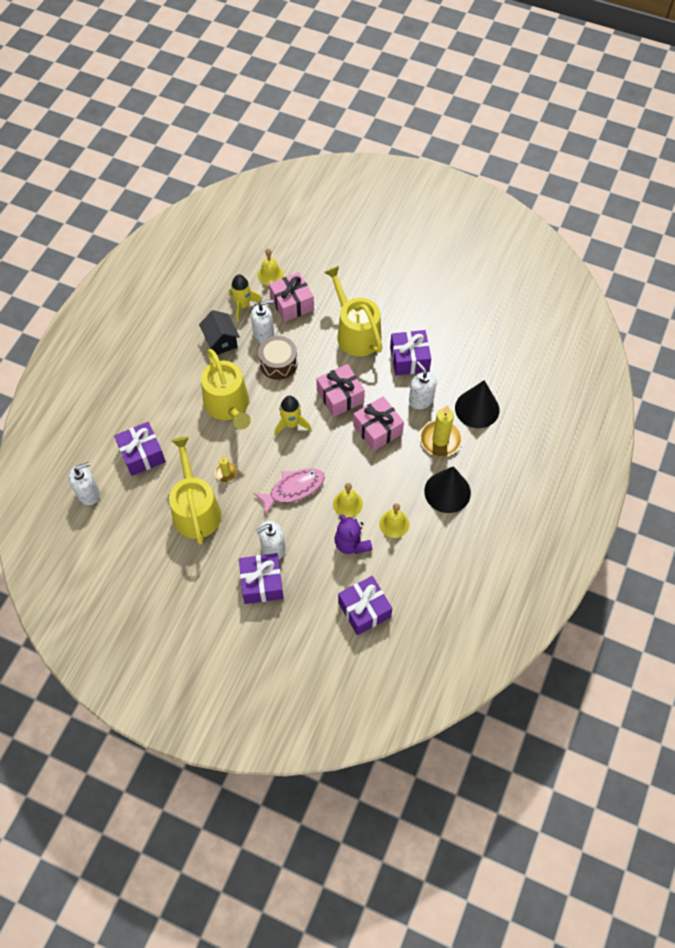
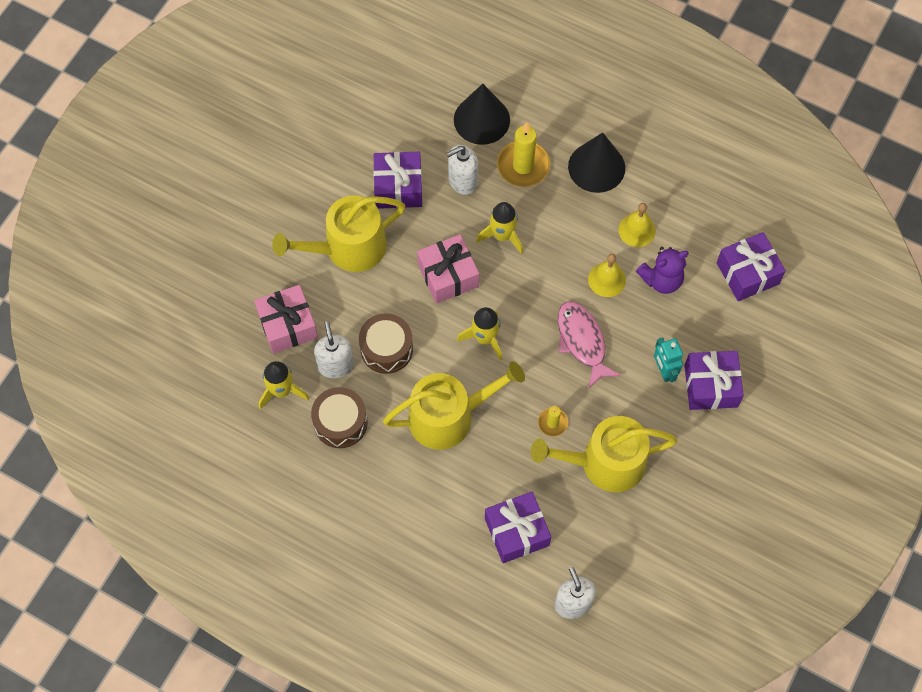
camera: 85 degrees left, 5 degrees up
(221, 341) = (340, 422): black house -> brown drum
(270, 275) = (231, 351): yellow bell -> none
(273, 548) = (664, 371): white soap dispenser -> turquoise robot
(377, 429) = (502, 235): pink gift -> yellow rocket

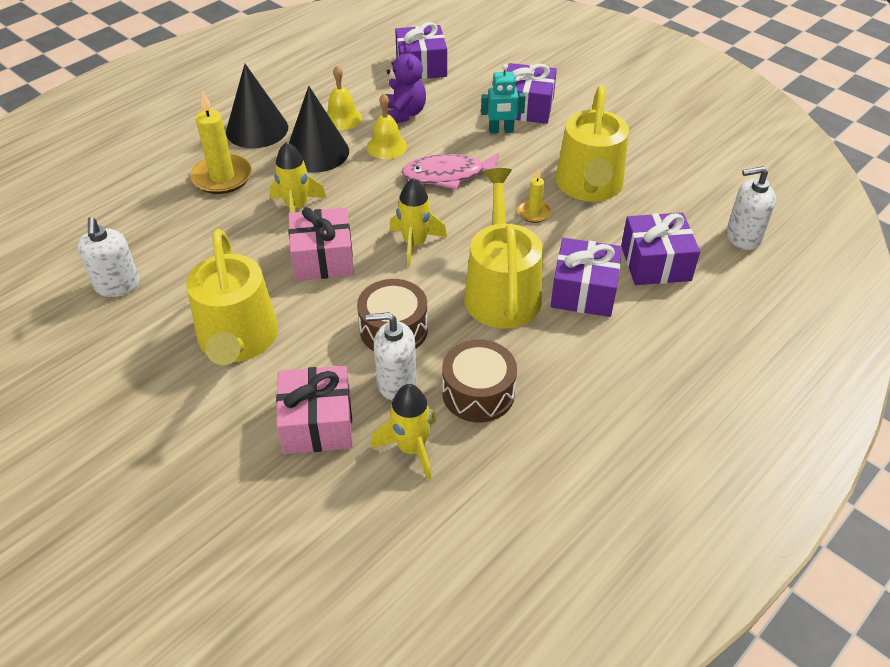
camera: 75 degrees left, 20 degrees down
(398, 187) = (184, 279): purple gift -> purple gift (584, 291)
(462, 181) = (210, 225): white soap dispenser -> white soap dispenser (117, 285)
(481, 119) = (144, 196): black cone -> black cone (317, 152)

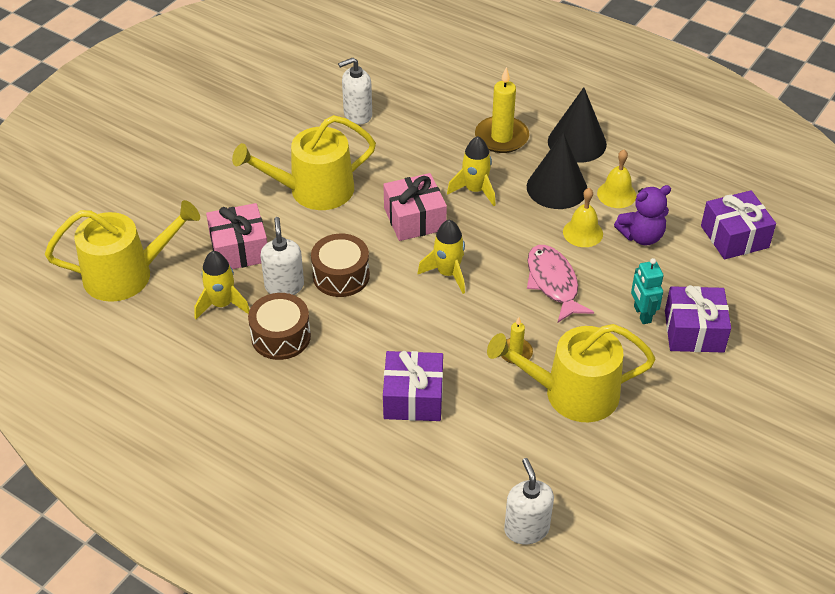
camera: 80 degrees right, 0 degrees up
(501, 291) = (401, 339): yellow watering can -> yellow watering can (126, 274)
(655, 263) = (466, 452): purple gift -> none

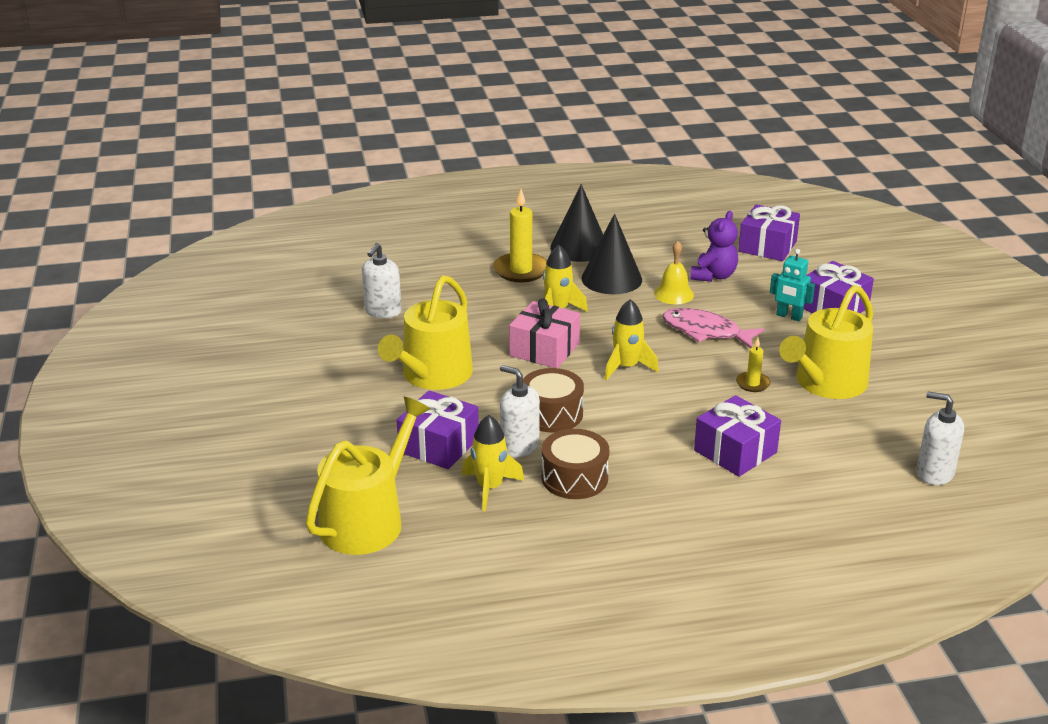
camera: 45 degrees left, 15 degrees down
(239, 249) = (439, 445): pink gift -> purple gift
(616, 194) = (657, 262): yellow bell -> none

